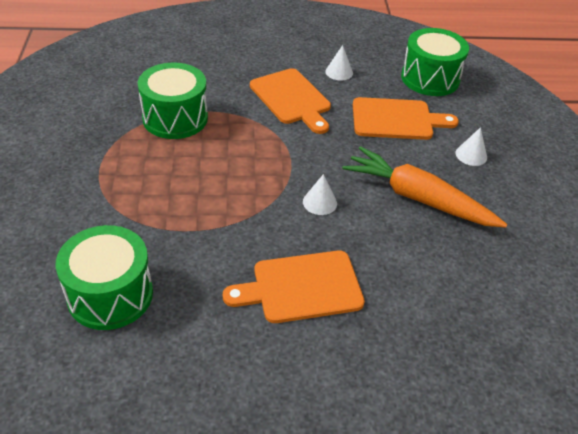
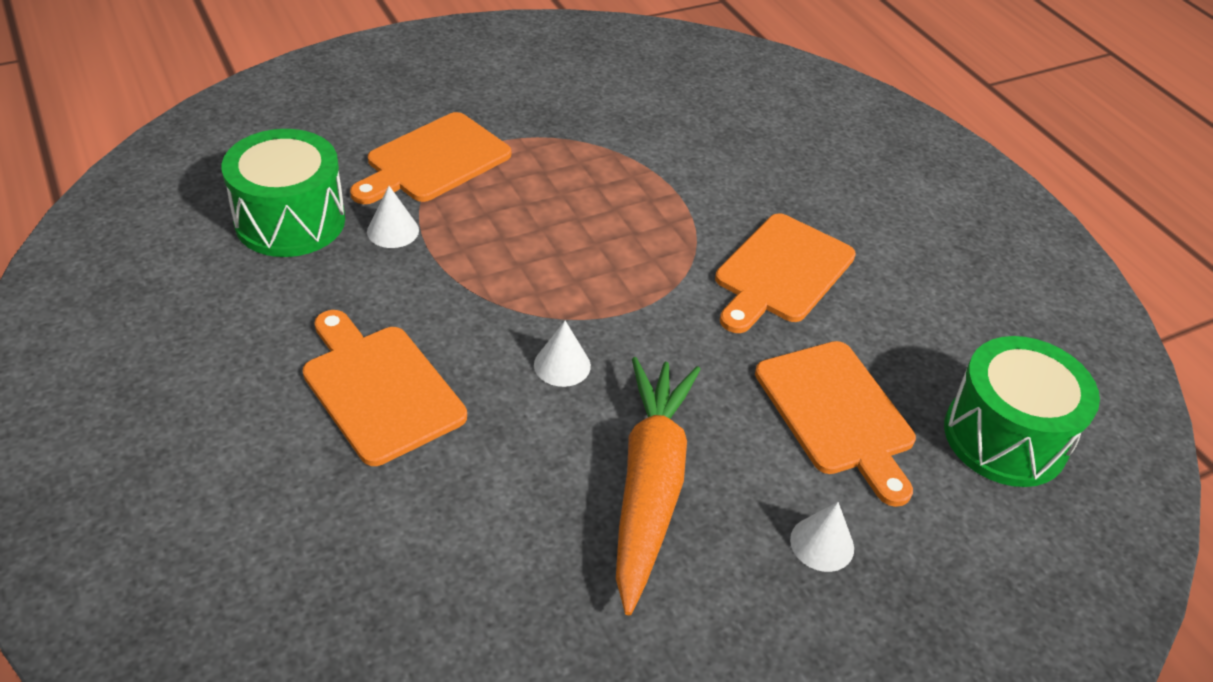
camera: 65 degrees right, 0 degrees up
(97, 202) = (434, 160): none -> orange cutting board
(175, 118) = (638, 171): green drum -> none
(339, 72) = (904, 309): white cone -> white cone (393, 231)

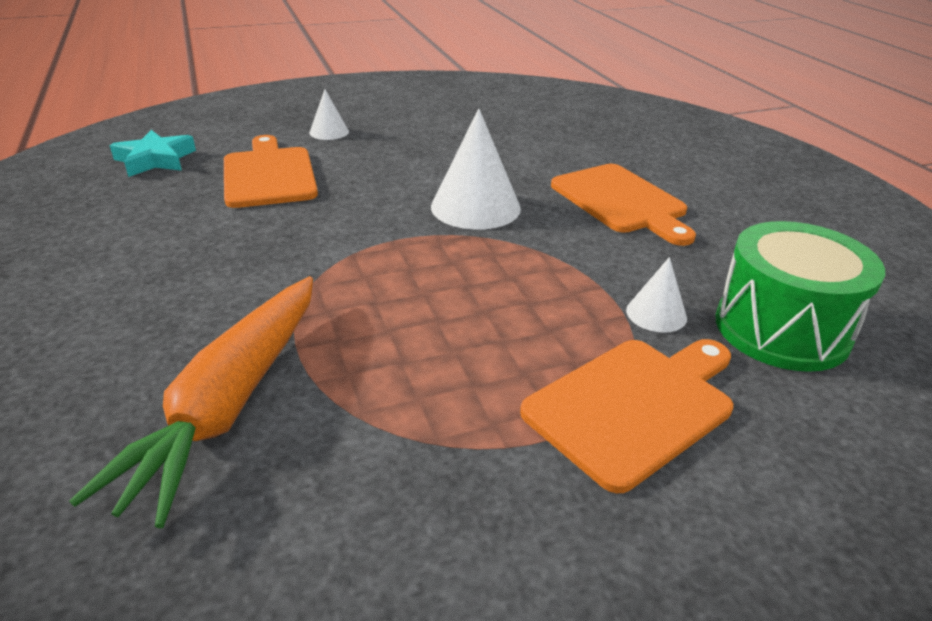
camera: 170 degrees left, 10 degrees down
(562, 365) = (475, 207): white cone -> white cone, size x1.89
(649, 486) = (426, 154): orange carrot -> orange carrot (230, 404)
(781, 272) = (233, 259): orange cutting board -> none
(1005, 437) = (155, 160): green drum -> turquoise star

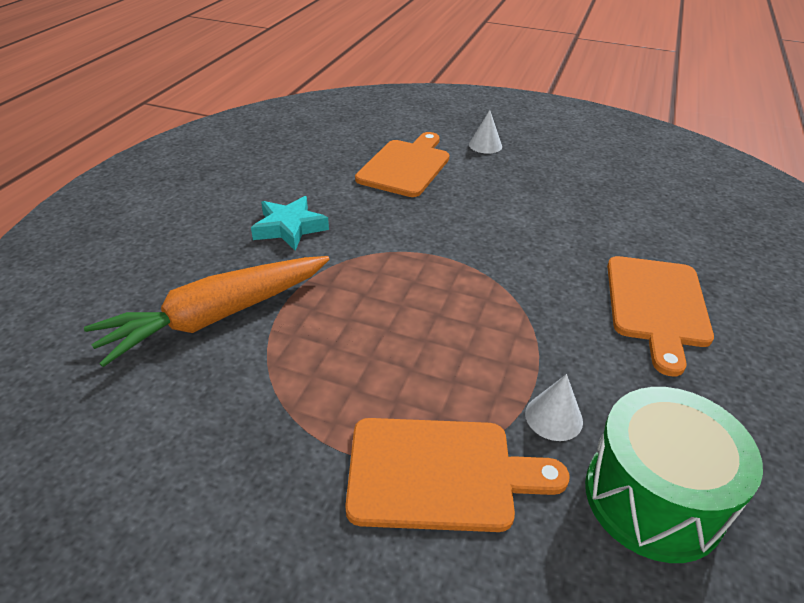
camera: 40 degrees right, 5 degrees up
(155, 160) = (351, 128): turquoise star -> turquoise star (289, 228)
(475, 207) = (520, 254): white cone -> none

